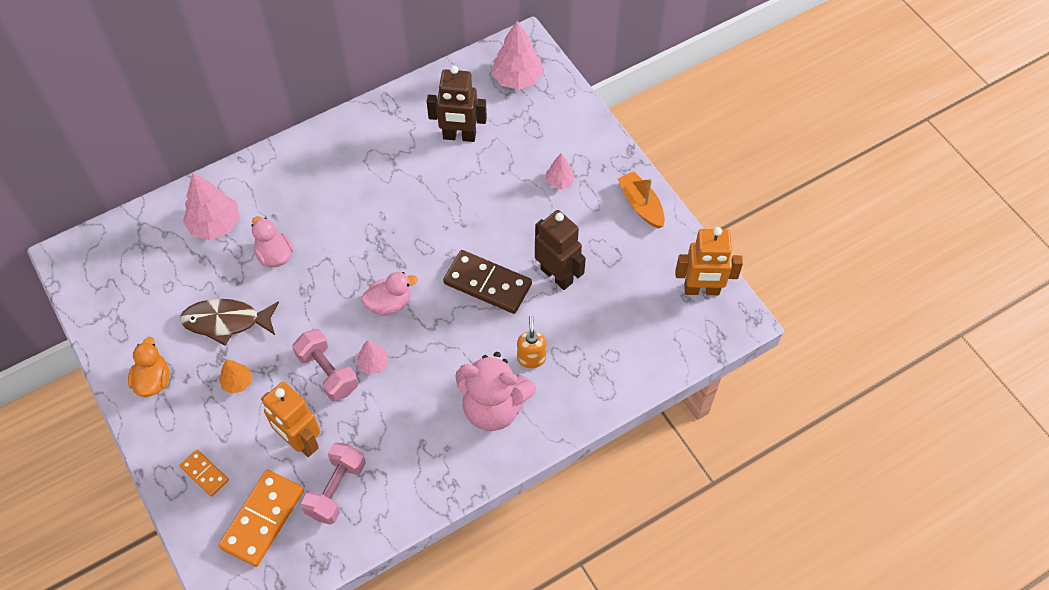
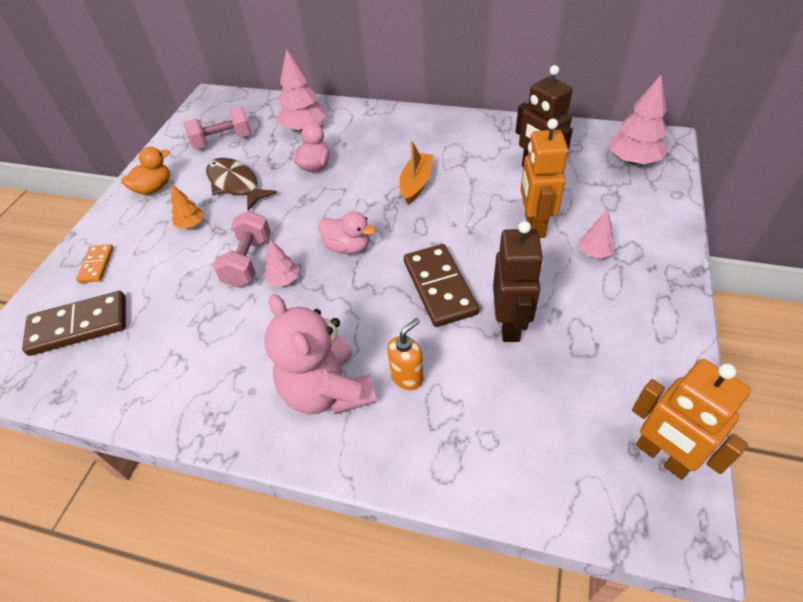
camera: 50 degrees right, 10 degrees down
(262, 519) = (79, 325): orange domino -> brown domino
(300, 441) = (171, 293): orange robot -> orange robot (534, 225)
(336, 489) = (143, 349): pink dumbbell -> pink dumbbell (223, 141)
(641, 205) = (664, 324): orange boat -> orange boat (416, 183)

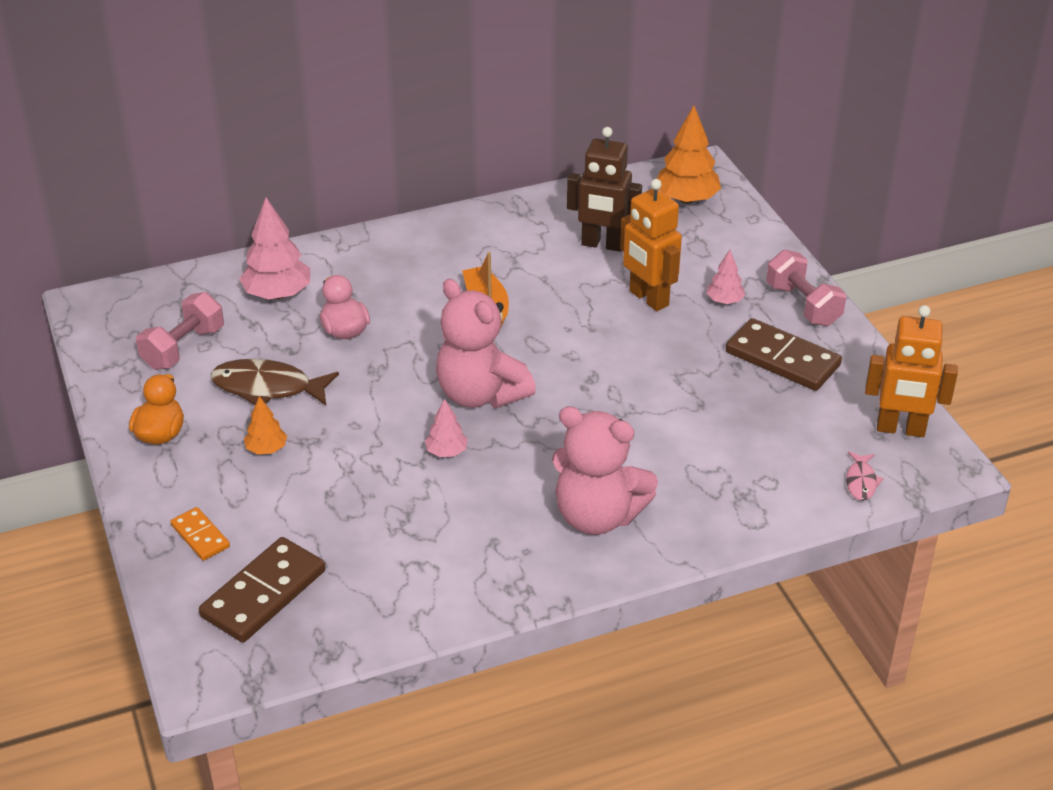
camera: 40 degrees left, 10 degrees down
(248, 261) = (385, 453): pink dumbbell -> pink dumbbell (803, 305)
(348, 247) = (480, 394): pink duck -> pink teddy bear
(407, 377) = (657, 472): orange soap dispenser -> none
(440, 287) = (612, 390): brown domino -> brown domino (782, 359)
(510, 325) = (706, 392): brown robot -> none
(576, 492) = (861, 481): none -> pink fish
(633, 160) = (686, 199): pink tree -> orange tree

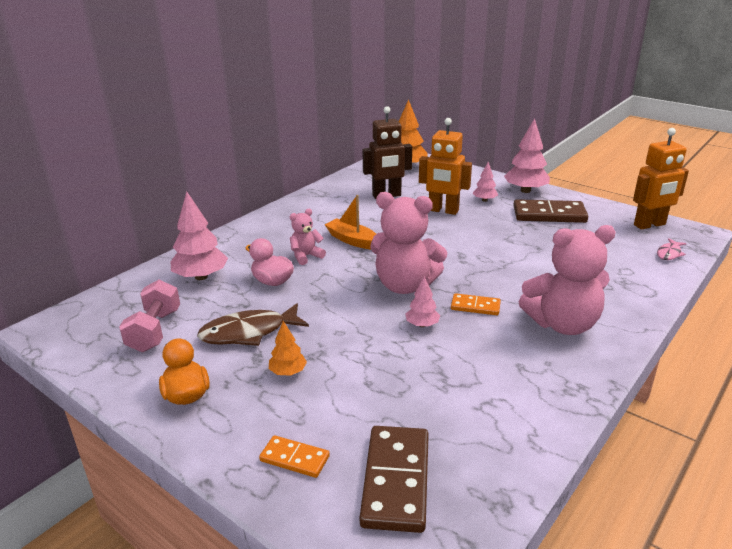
camera: 30 degrees left, 10 degrees down
(411, 308) = (306, 256): none -> pink teddy bear
(528, 454) = (475, 306): none -> orange domino
(803, 305) = (525, 190): pink dumbbell -> pink tree
(861, 481) = (669, 253): pink fish -> pink fish turned 60 degrees clockwise

